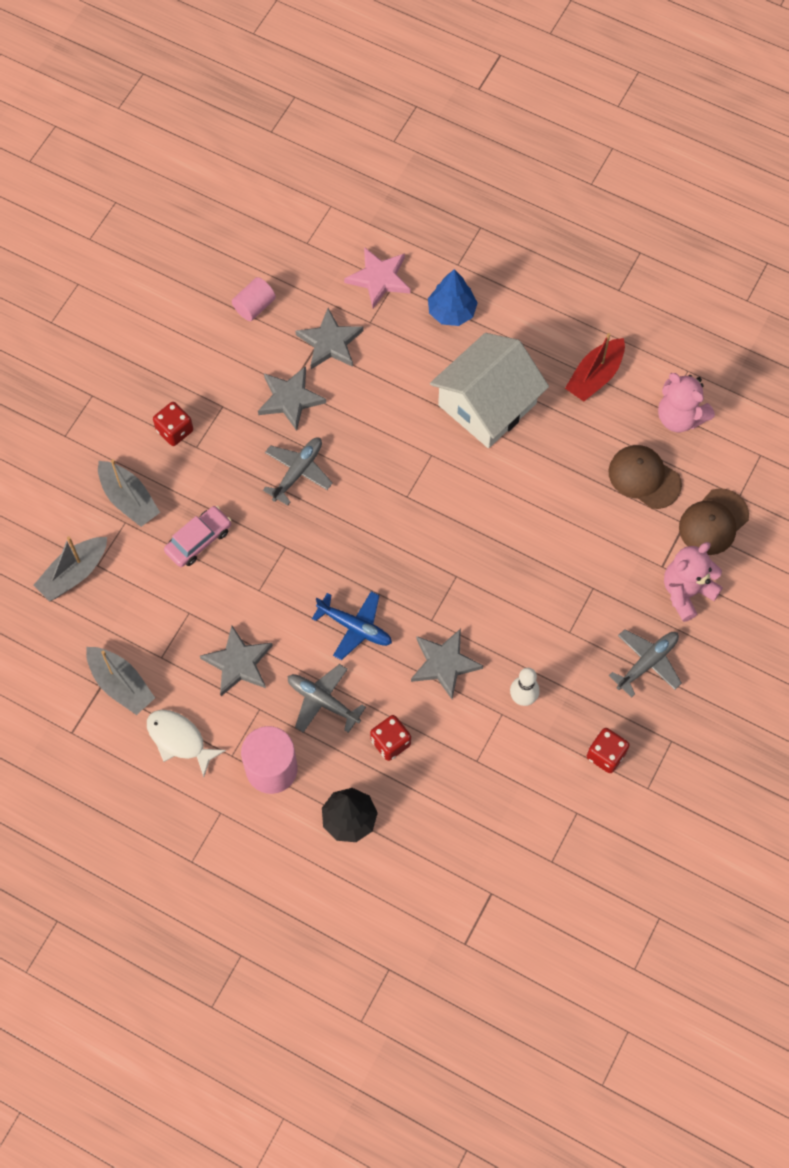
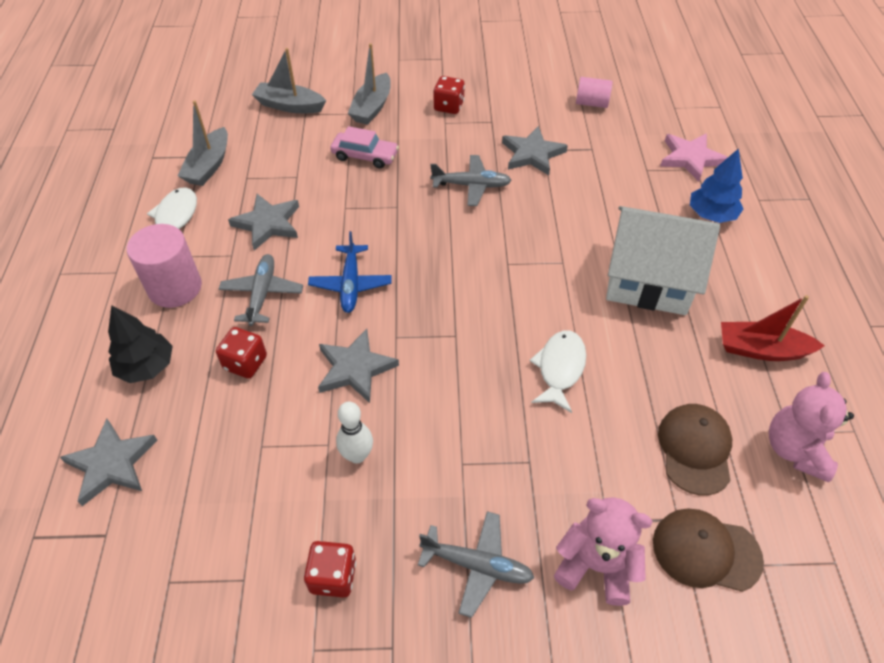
camera: 60 degrees right, 15 degrees down
(330, 342) = (604, 155): grey star -> grey star (111, 464)
(530, 521) = (560, 368): none -> white fish

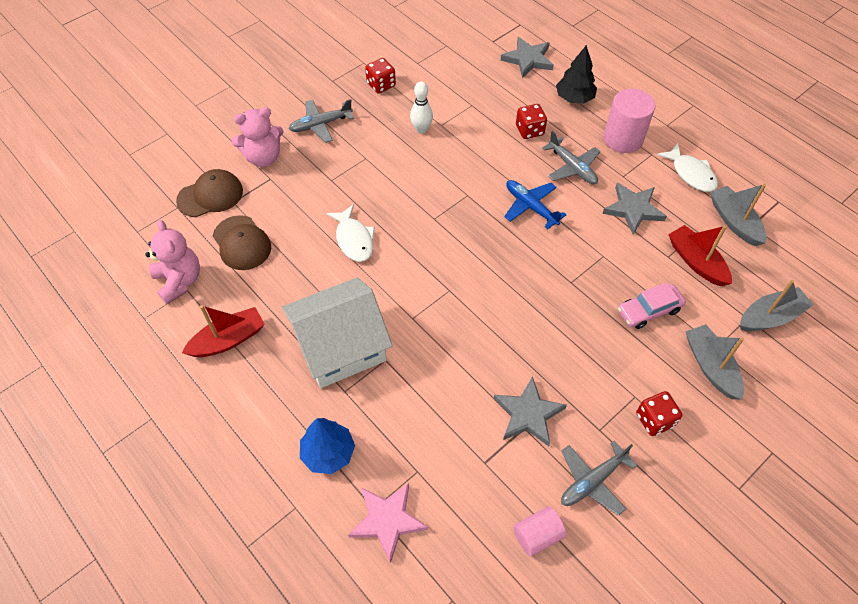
camera: 140 degrees right, 5 degrees up
(282, 161) = (696, 262): none -> red boat
(355, 368) = (470, 164): grey star -> none
(471, 185) = (541, 341): grey plane -> grey plane (592, 481)

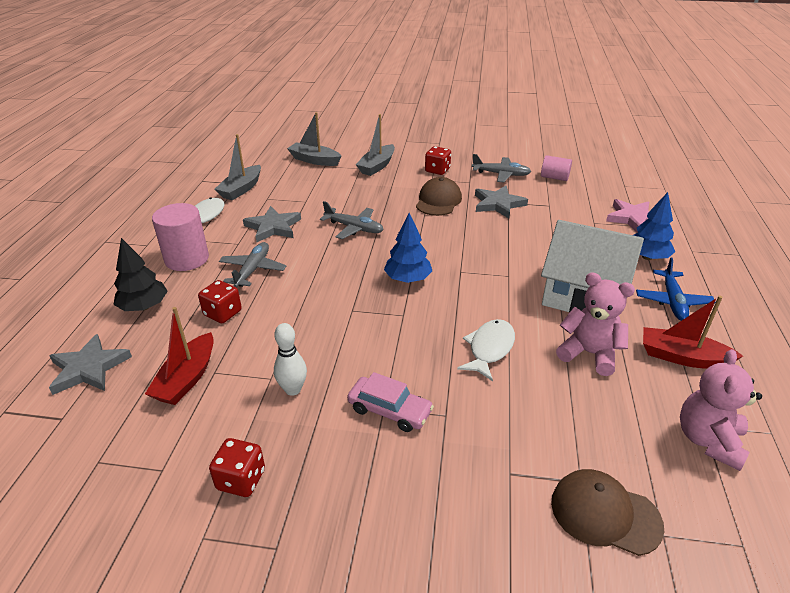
camera: 130 degrees left, 20 degrees down
(242, 243) = (606, 426): brown cap -> brown cap (438, 201)
(263, 157) = (491, 509): pink teddy bear -> pink teddy bear (589, 353)
(320, 125) = (376, 491): grey plane -> grey plane (354, 228)
(472, 249) = (408, 279): none -> blue tree
(530, 207) = (326, 271): blue plane -> blue plane (672, 301)
(649, 310) = (362, 194): pink car -> pink car (389, 410)
(696, 262) = (298, 191): red boat -> red boat (187, 378)

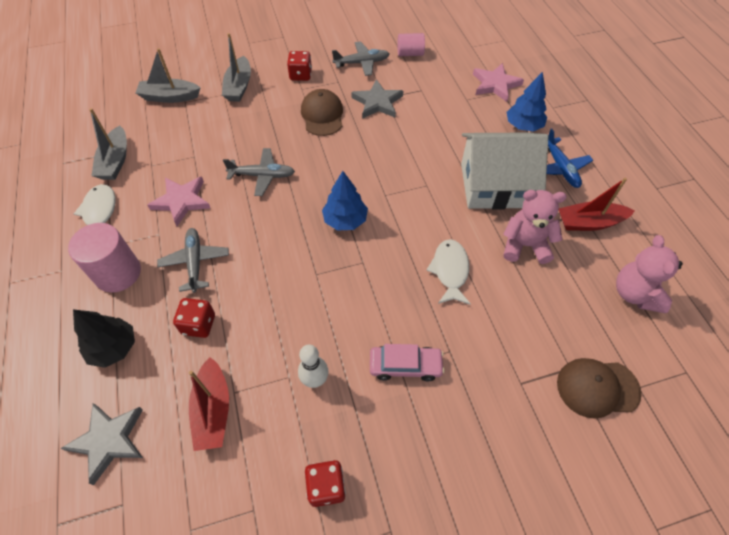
camera: 25 degrees left, 20 degrees up
(273, 227) = (181, 201): grey star -> pink star

